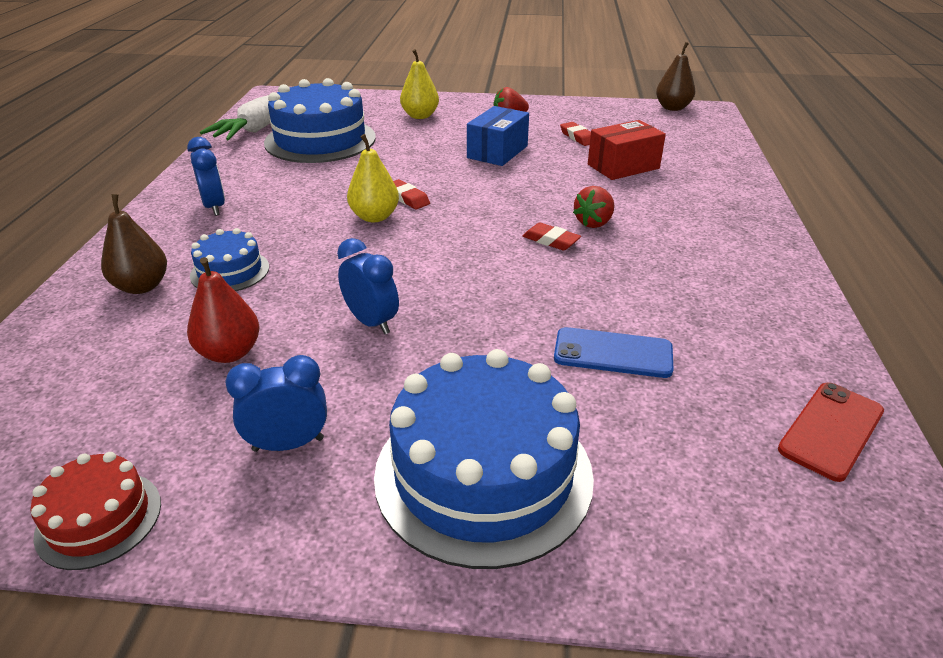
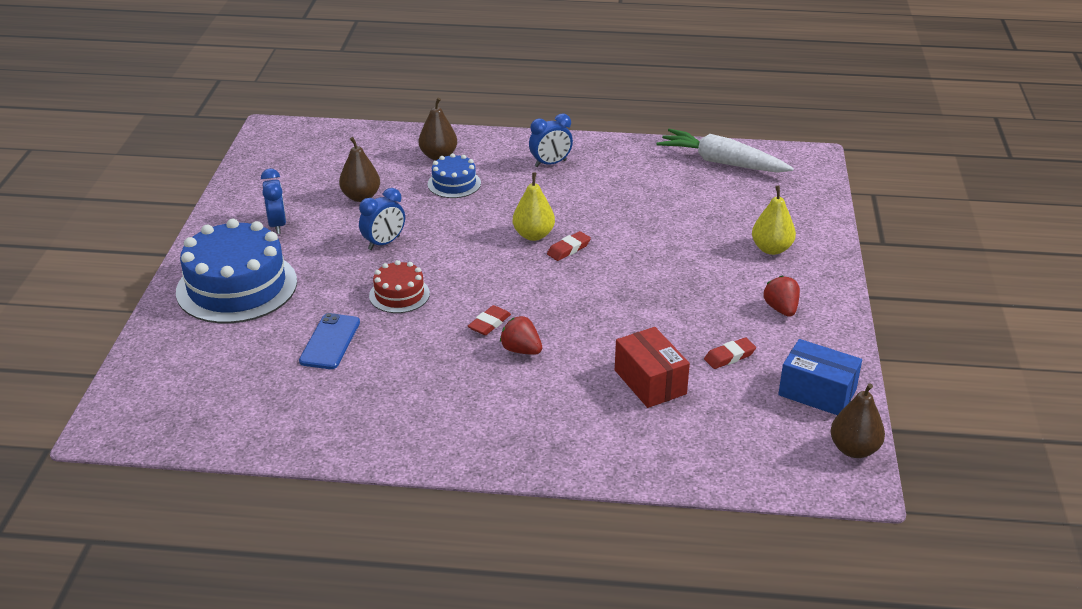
camera: 90 degrees right, 0 degrees up
(99, 519) = (243, 182): red cake -> red cake (399, 294)
(229, 353) = (361, 197): red pear -> brown pear
(320, 140) = (692, 195): blue cake -> none
(497, 152) = (678, 299): blue box -> blue box (817, 392)
(831, 430) = (230, 425): red phone -> none

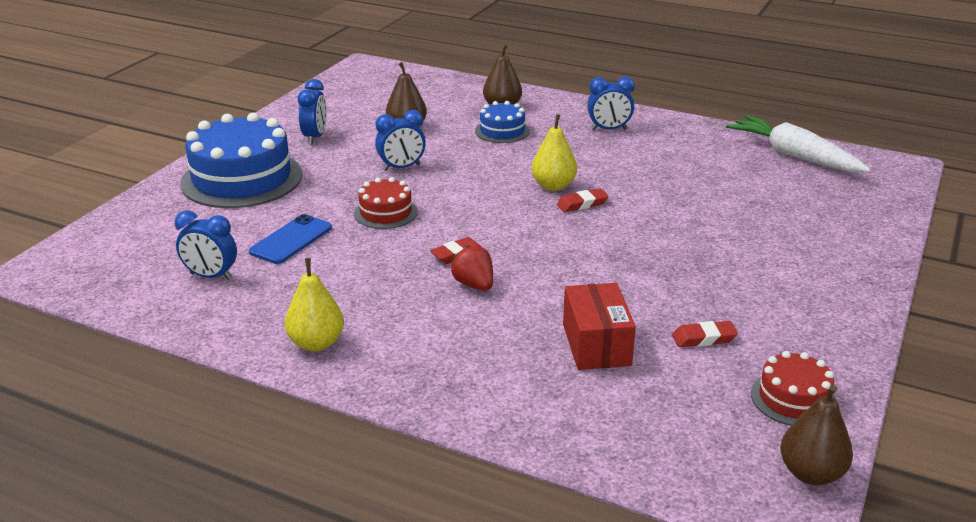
camera: 20 degrees right, 5 degrees down
(281, 395) = (211, 276): none -> blue clock
(771, 249) = (810, 243): yellow pear -> yellow pear (316, 343)
(781, 309) = (792, 303): red strawberry -> none
(817, 392) = (793, 399): blue box -> red cake

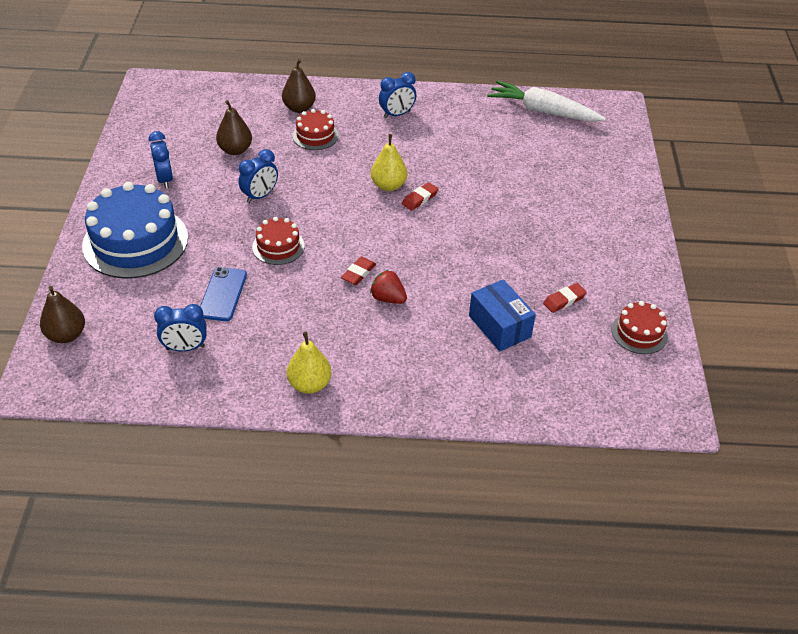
camera: 25 degrees left, 15 degrees up
(502, 131) = (315, 136): blue cake -> red cake
(596, 344) = (499, 326): red box -> blue box
(811, 473) = (673, 386): brown pear -> brown pear (66, 335)

